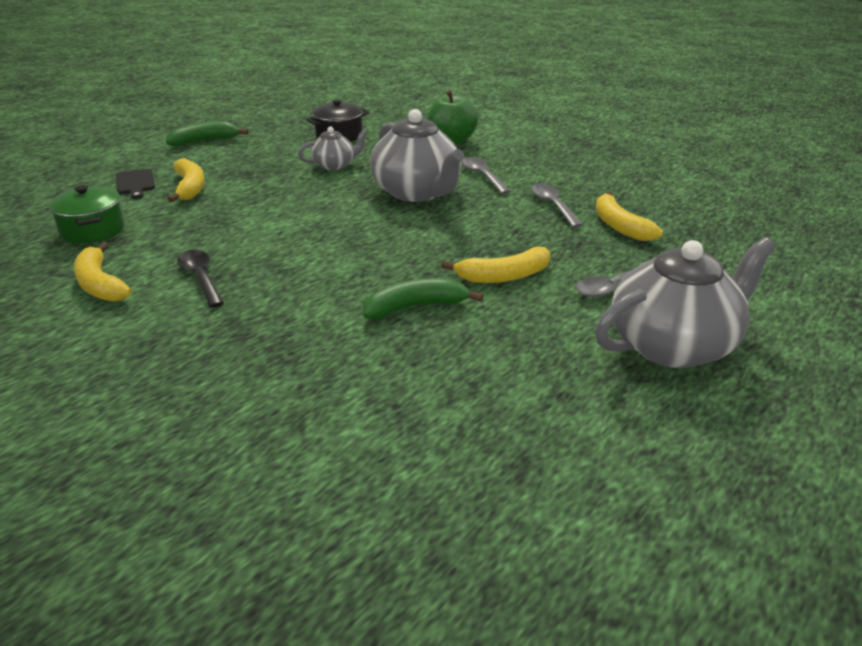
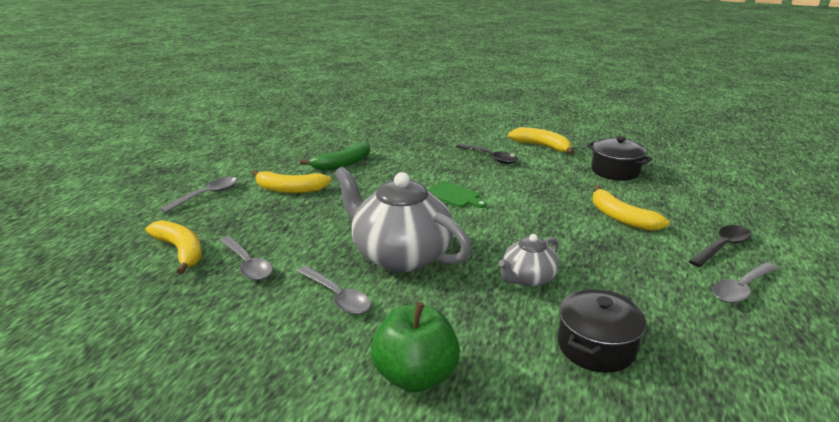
camera: 160 degrees right, 5 degrees down
(93, 230) = (615, 171): green pot -> black pot
(135, 183) = (677, 213): black cutting board -> none
(160, 159) = (722, 247): none -> black spoon
(204, 141) = (741, 288): green banana -> grey spoon
(313, 234) = (454, 195): none -> green cutting board
(503, 276) = (290, 189): yellow banana -> yellow banana turned 135 degrees counterclockwise
(673, 345) = (181, 169): grey teapot -> none

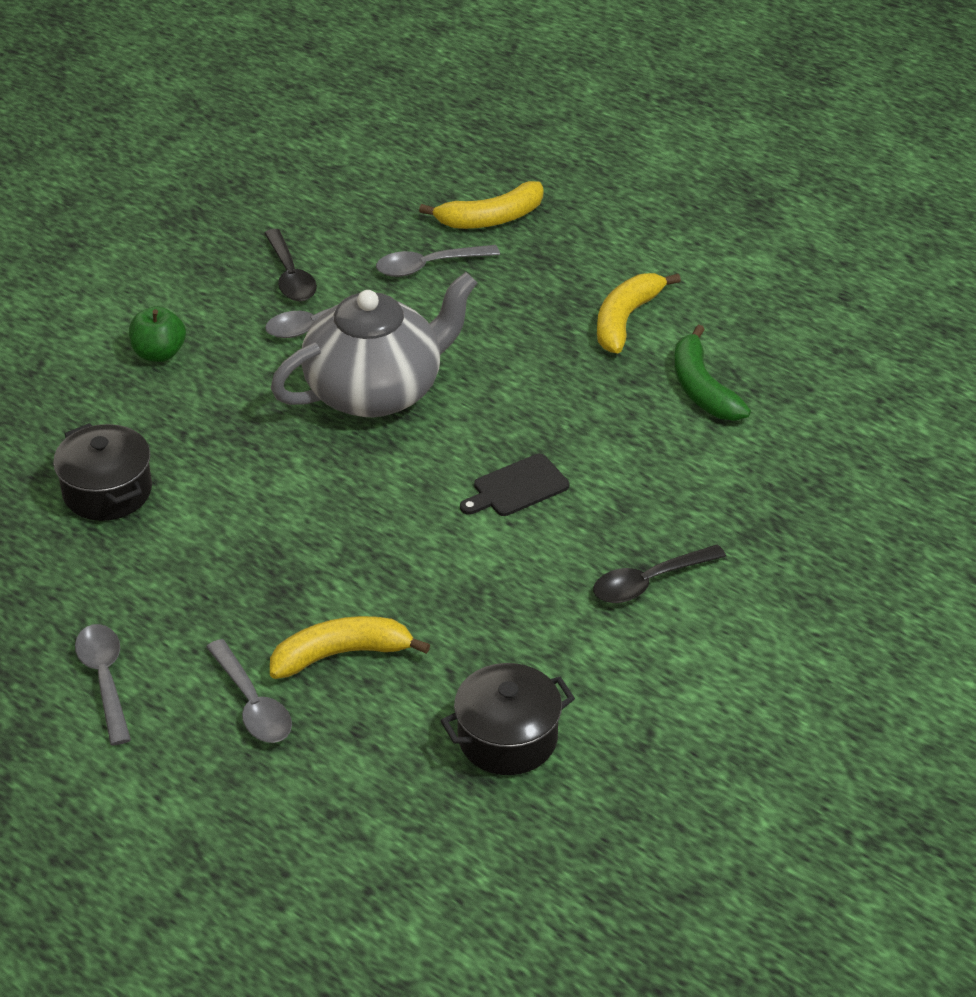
camera: 110 degrees right, 15 degrees up
(206, 195) = (644, 241): grey spoon -> grey spoon (252, 704)
(415, 376) = (159, 353): green apple -> green apple, size x0.65
(454, 195) = (517, 487): green cutting board -> black cutting board
(527, 278) = (256, 486): grey teapot -> none
(542, 146) = (674, 681): yellow banana -> none
(722, 247) = (198, 726): black spoon -> black spoon (290, 276)

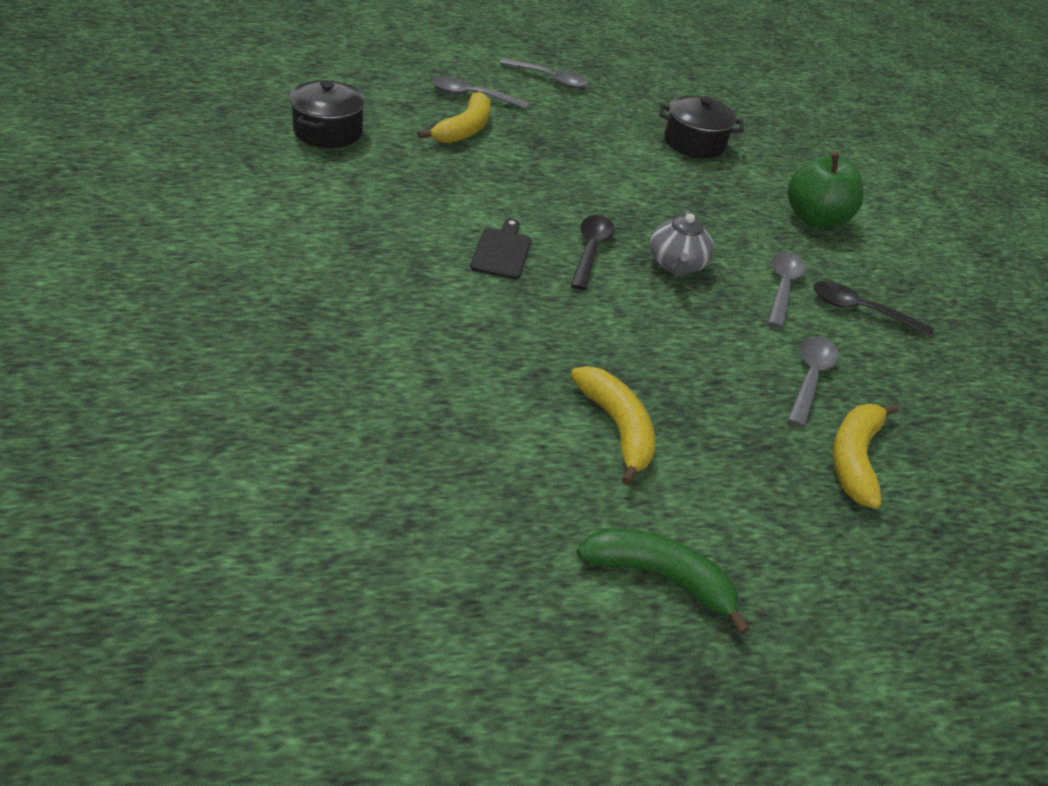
camera: 125 degrees right, 0 degrees up
(159, 353) = (815, 219): green apple -> green apple, size x1.55
(376, 390) = (676, 265): grey teapot -> grey teapot, size x0.52
(649, 582) = (343, 238): black spoon -> black spoon (590, 250)
(702, 388) = (478, 400): green banana -> green banana (660, 577)

